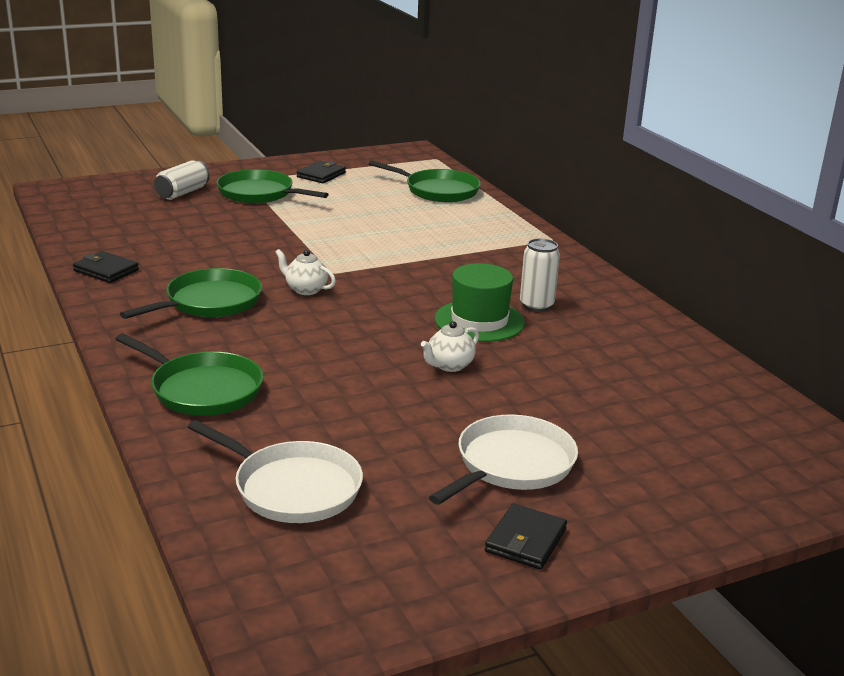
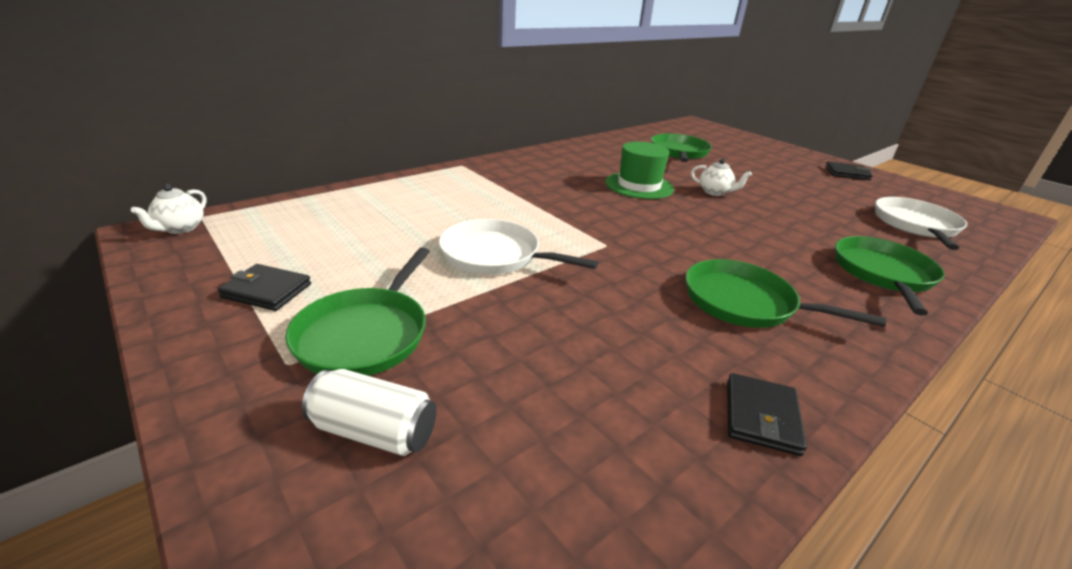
camera: 105 degrees left, 5 degrees up
(305, 289) = (658, 254): white teapot -> white teapot (180, 228)
(438, 191) = (337, 210): green pan -> green pan (679, 152)
(511, 464) = (794, 176): white pan -> white pan (495, 255)
(536, 305) = (594, 170): white can -> none

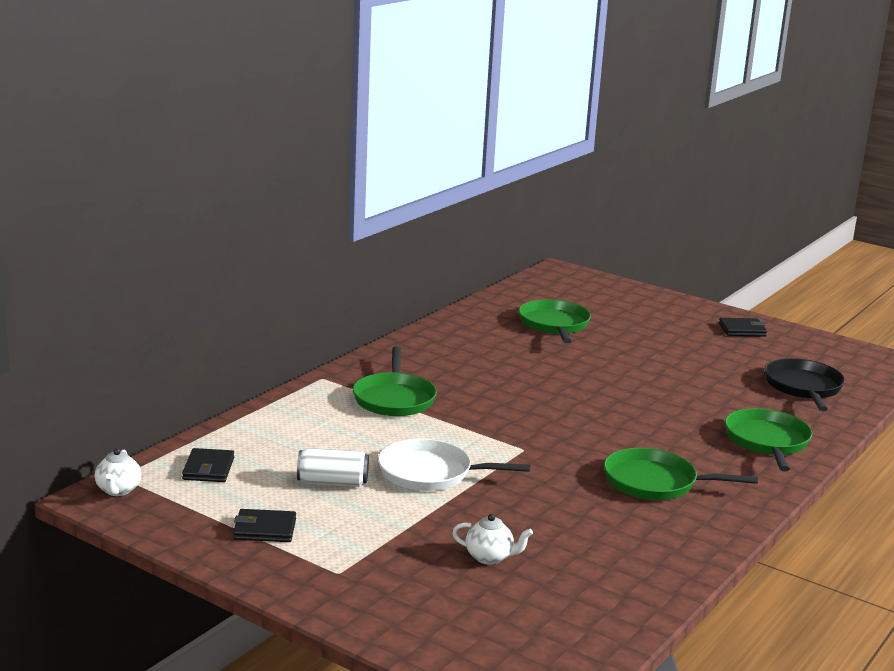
camera: 15 degrees left, 10 degrees down
(365, 334) = (376, 547): green pan -> green pan (394, 399)
(374, 431) = (434, 597): white can -> white can (332, 483)
(639, 186) = (527, 378): green hat -> none
(715, 192) = (607, 376): white teapot -> white teapot (490, 557)
(761, 416) = (677, 554): black wallet -> black wallet (208, 469)
(915, 225) = (803, 387): white pan -> black pan

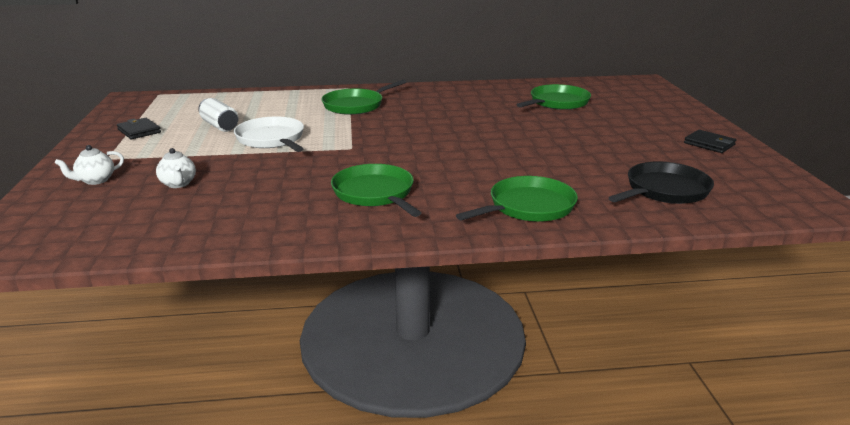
camera: 50 degrees right, 5 degrees up
(118, 490) = (142, 98): white teapot -> white teapot (95, 180)
(208, 469) = (194, 103): black wallet -> none

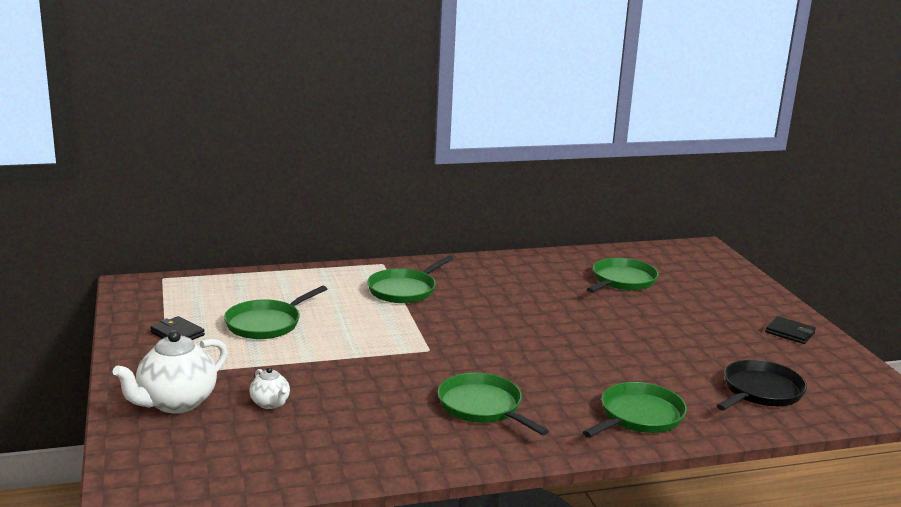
camera: 10 degrees left, 5 degrees down
(95, 180) = (176, 403): white teapot -> white teapot, size x1.94
(219, 126) = (266, 324): white can -> green pan
(271, 139) = (336, 341): white pan -> none

